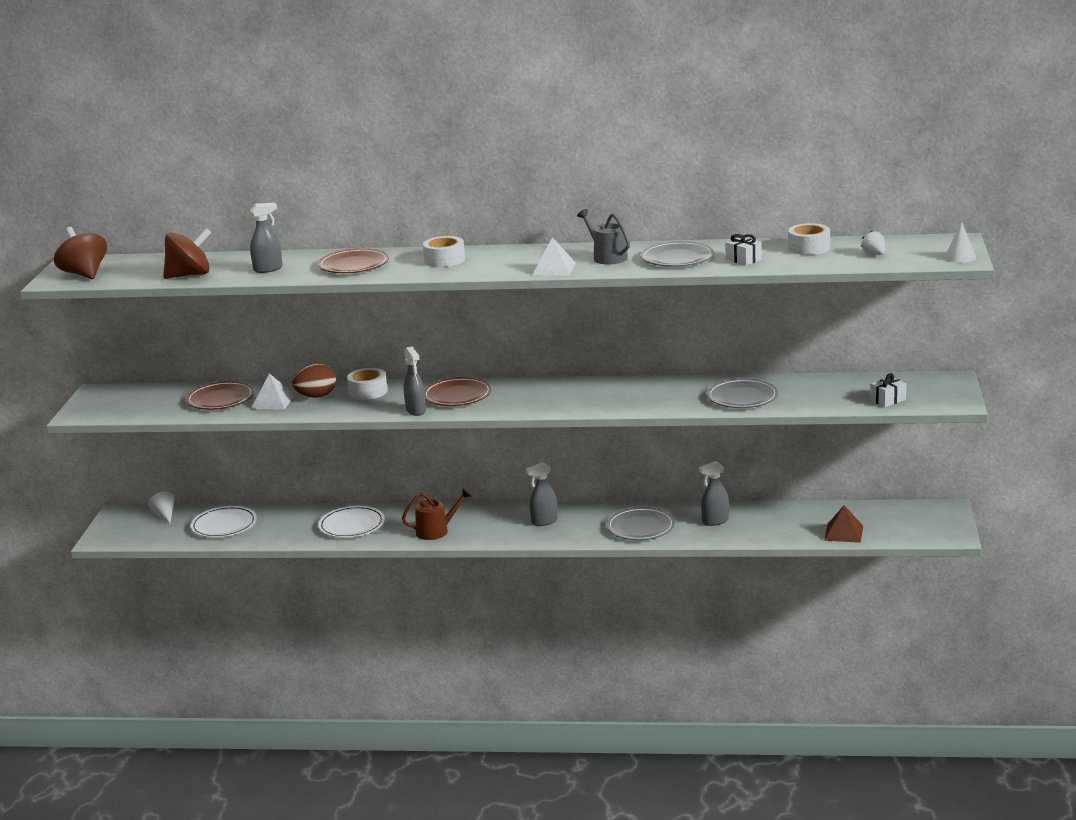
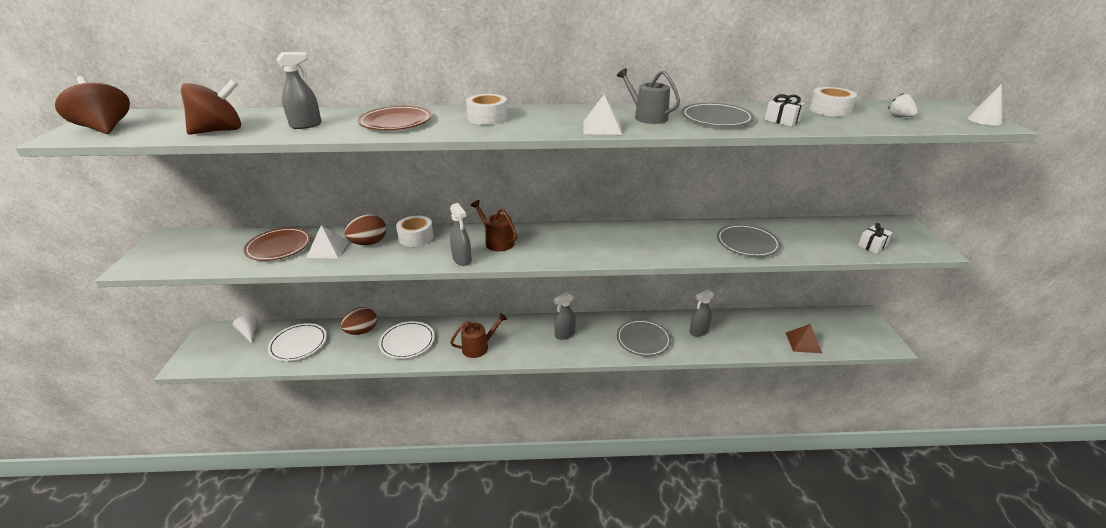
camera: 10 degrees left, 10 degrees up
(297, 515) = (362, 331): none -> brown egg
(457, 395) = (497, 242): brown plate -> brown watering can

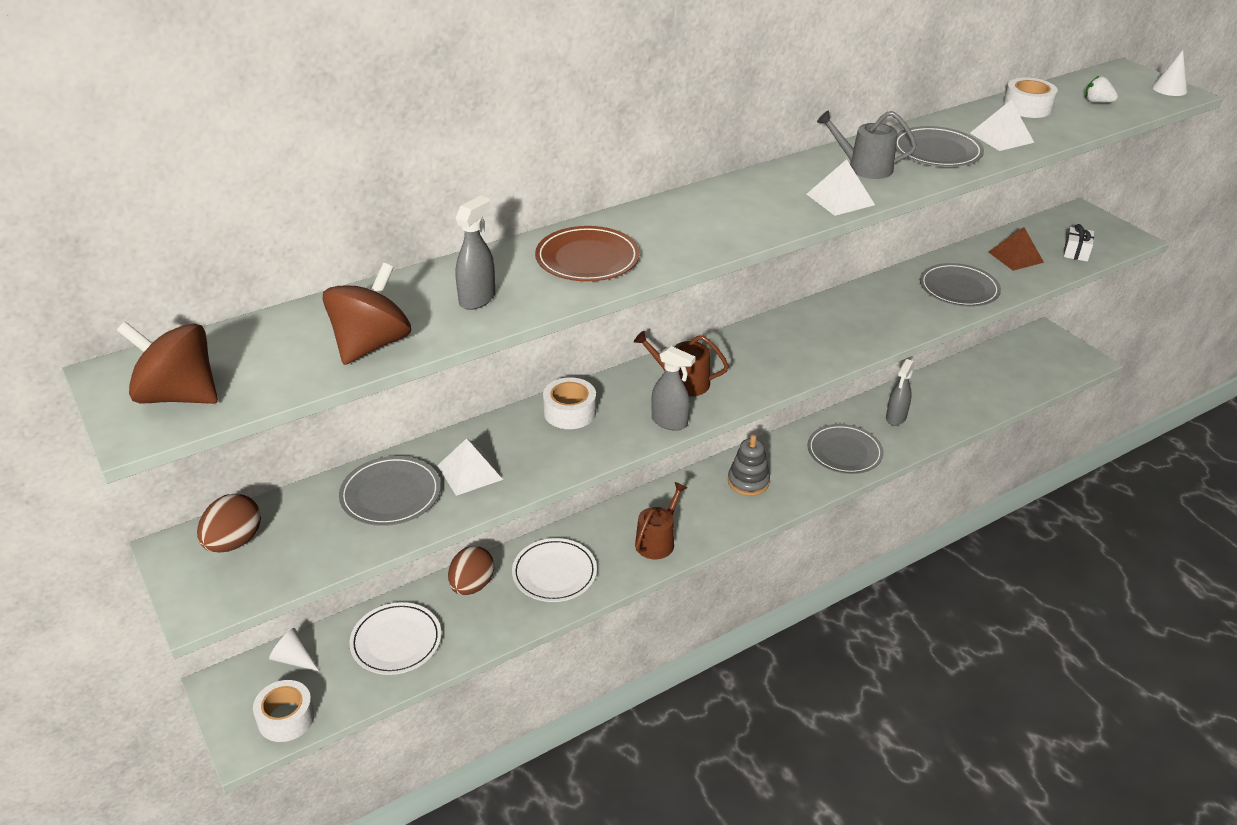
camera: 30 degrees left, 5 degrees up
(279, 247) = (391, 494): brown plate -> grey plate
(369, 243) = (515, 443): brown egg -> brown egg (234, 542)
(487, 118) = (689, 219): white tape -> white tape (286, 718)
(564, 334) = (748, 482): grey spray bottle -> grey stacking toy
(782, 120) = (1001, 137): white gift -> white pyramid
(803, 342) = (1010, 390): brown pyramid -> brown pyramid (1015, 257)

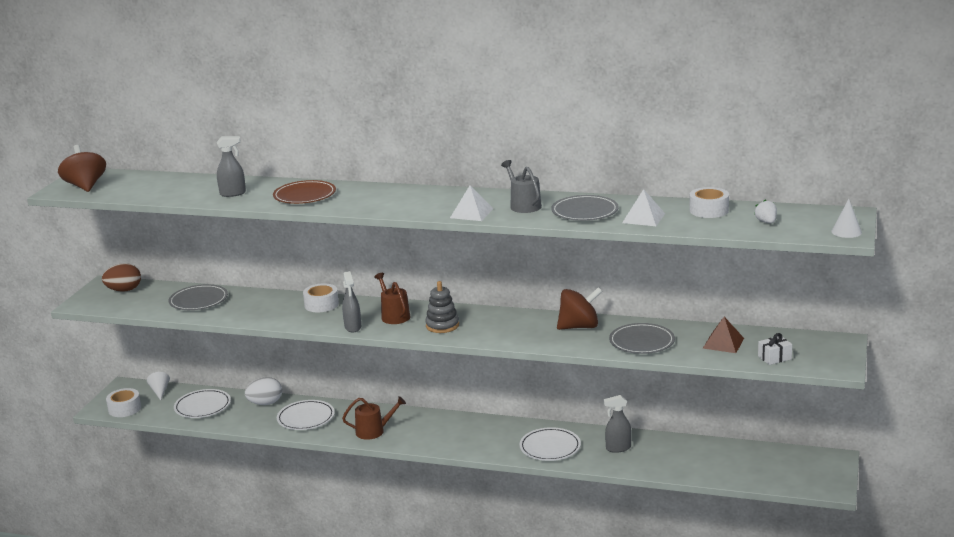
camera: 50 degrees right, 15 degrees down
(371, 344) = (167, 194): brown spinning top -> brown spinning top (579, 327)
(470, 472) = (239, 307): white pyramid -> none
(472, 585) = (265, 403): brown egg -> white egg
(748, 482) = (468, 432): grey stacking toy -> grey stacking toy (442, 325)
(844, 452) = (550, 447): grey plate -> white plate

